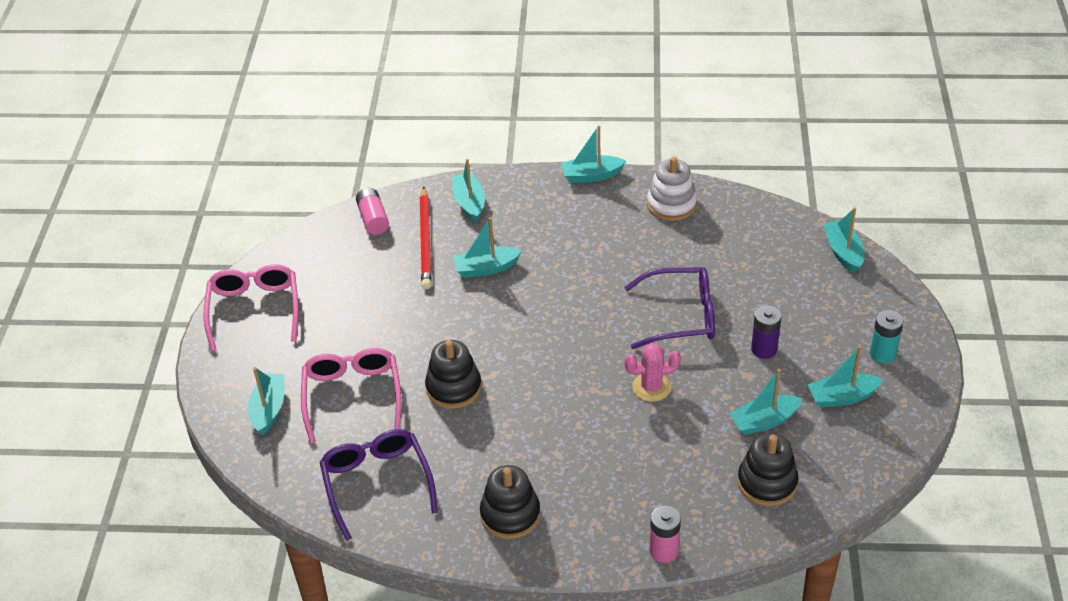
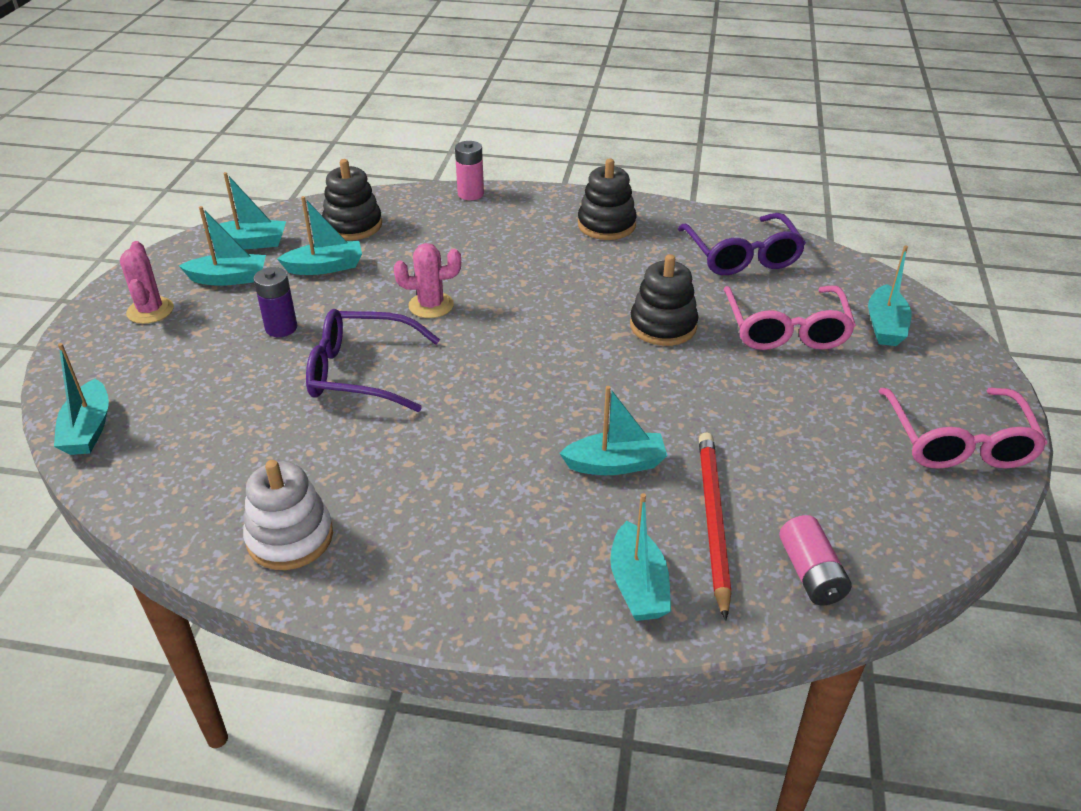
camera: 175 degrees left, 5 degrees down
(591, 175) = (404, 616): turquoise boat -> turquoise boat (251, 243)
(882, 354) = (150, 310): turquoise battery -> pink cactus

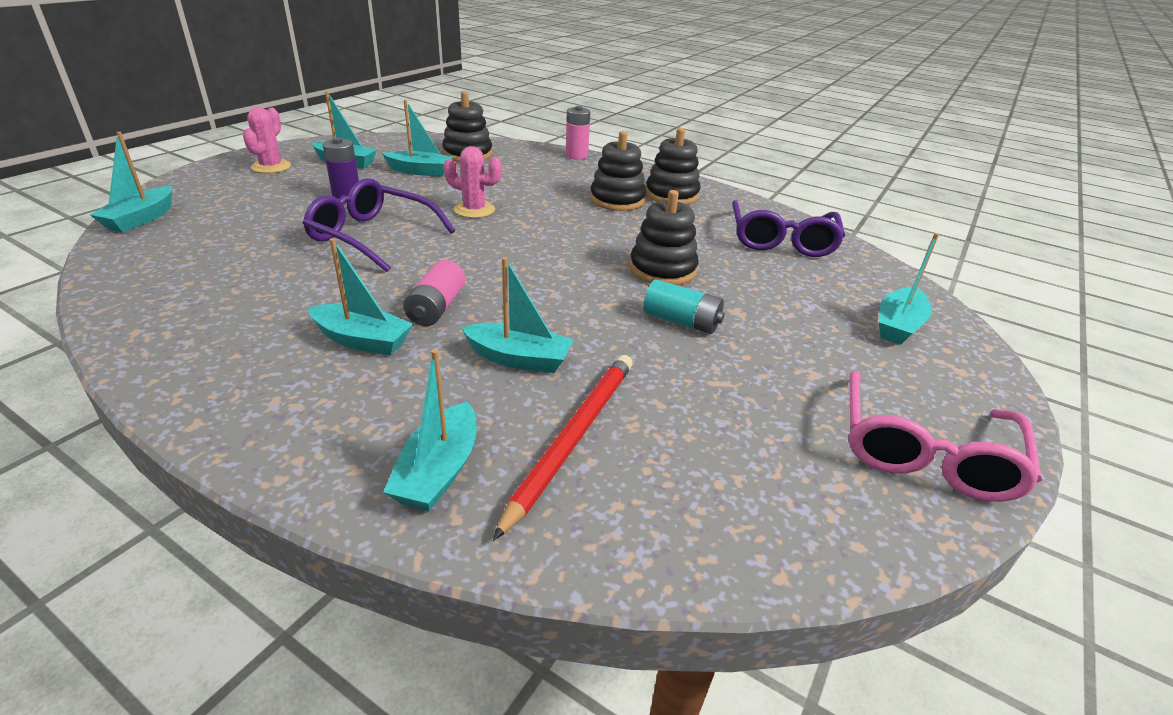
camera: 20 degrees right, 5 degrees down
(251, 243) = (384, 148): turquoise boat -> turquoise boat (362, 340)
(290, 537) = (183, 327): white stacking toy -> none
(559, 248) = (617, 200): none -> black stacking toy
(717, 379) = (681, 321): none -> turquoise battery
(785, 329) = (785, 301): pink glasses -> none
(810, 573) = (642, 528): pink battery -> pink battery (436, 308)

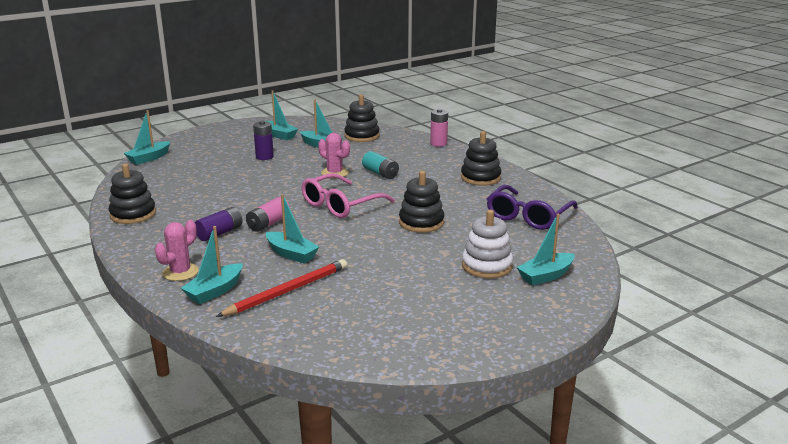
camera: 25 degrees right, 10 degrees down
(271, 167) = (233, 134): pink cactus -> pink cactus (180, 272)
(362, 340) = (219, 233): turquoise boat -> purple battery
(373, 236) = (263, 182): purple glasses -> none
(617, 200) = (436, 177): black stacking toy -> black stacking toy (133, 214)
(681, 321) = (402, 251): turquoise battery -> turquoise battery (380, 173)
(814, 324) = (487, 266): none -> white stacking toy
(924, 451) = (474, 333): pink glasses -> pink glasses (341, 205)

